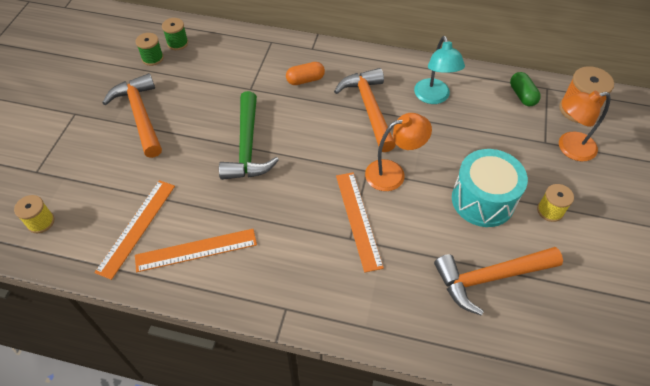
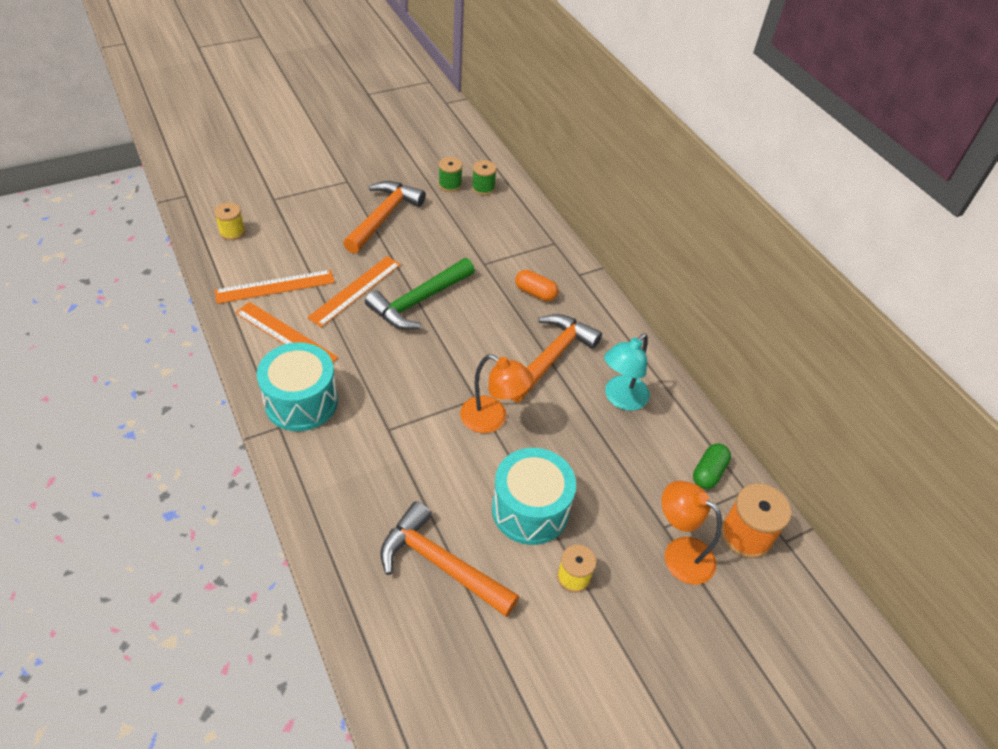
camera: 45 degrees right, 5 degrees down
(274, 279) = (301, 402): none -> turquoise drum
(358, 219) = (414, 424): orange ruler -> orange ruler (355, 290)

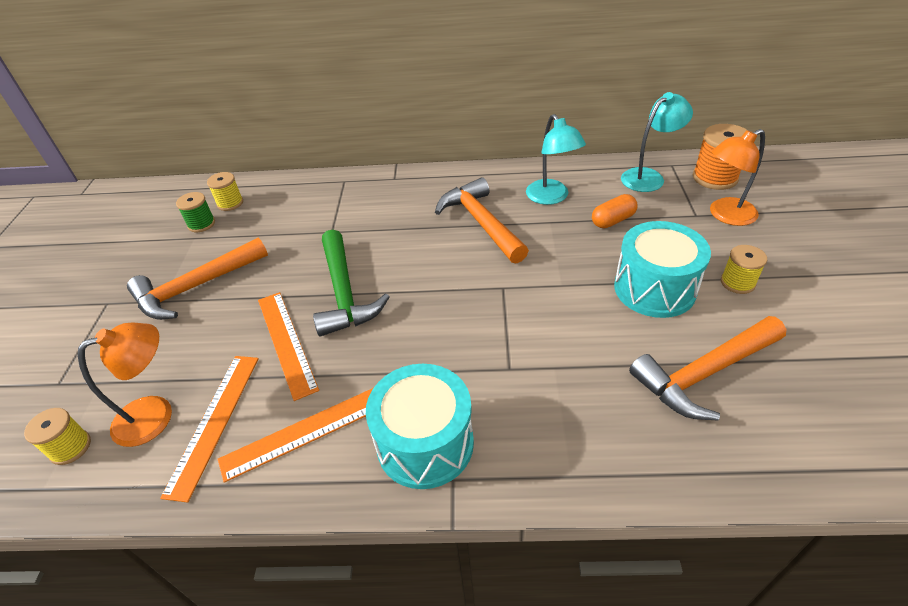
camera: 55 degrees left, 5 degrees down
(383, 217) = (196, 287): orange hammer -> orange hammer turned 90 degrees counterclockwise
(483, 188) = (230, 203): green spool -> yellow spool
(492, 419) = (535, 283): orange lamp -> orange lamp (156, 414)
(535, 293) = (396, 210): orange capsule -> orange capsule (612, 220)
(708, 472) = (648, 177): green capsule -> turquoise lamp

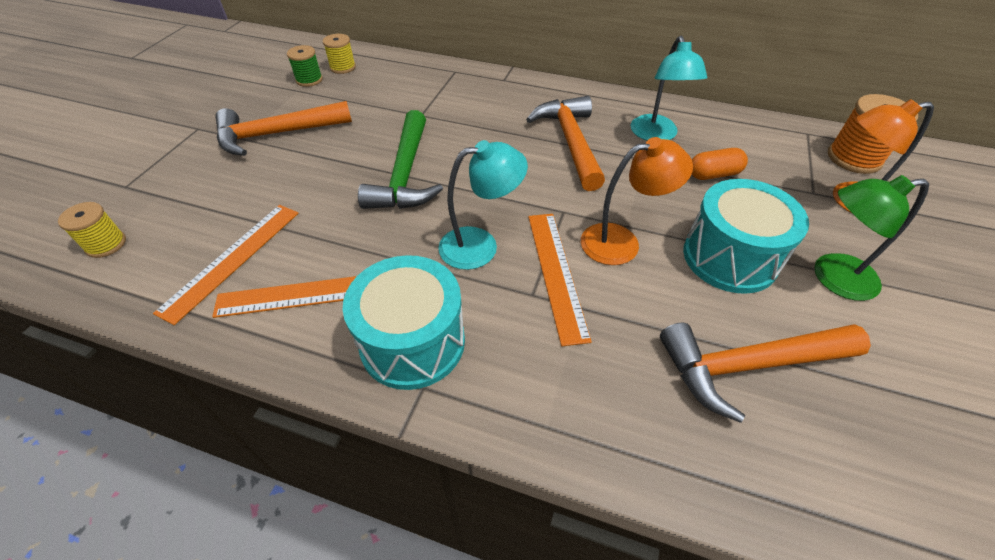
camera: 15 degrees right, 5 degrees up
(156, 414) = (187, 237): orange lamp -> orange lamp (621, 242)
(286, 342) = (330, 205): orange ruler -> orange ruler (556, 273)
(648, 177) = (775, 139): turquoise lamp -> turquoise lamp (480, 245)
(737, 282) = (832, 278): yellow spool -> green lamp

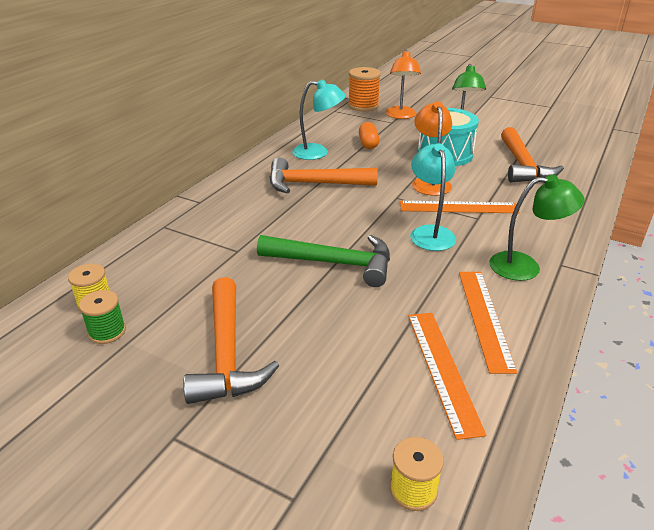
camera: 80 degrees left, 15 degrees down
(232, 259) = (442, 369): orange ruler -> orange ruler turned 45 degrees clockwise
(412, 342) = (525, 266): turquoise drum -> green lamp

